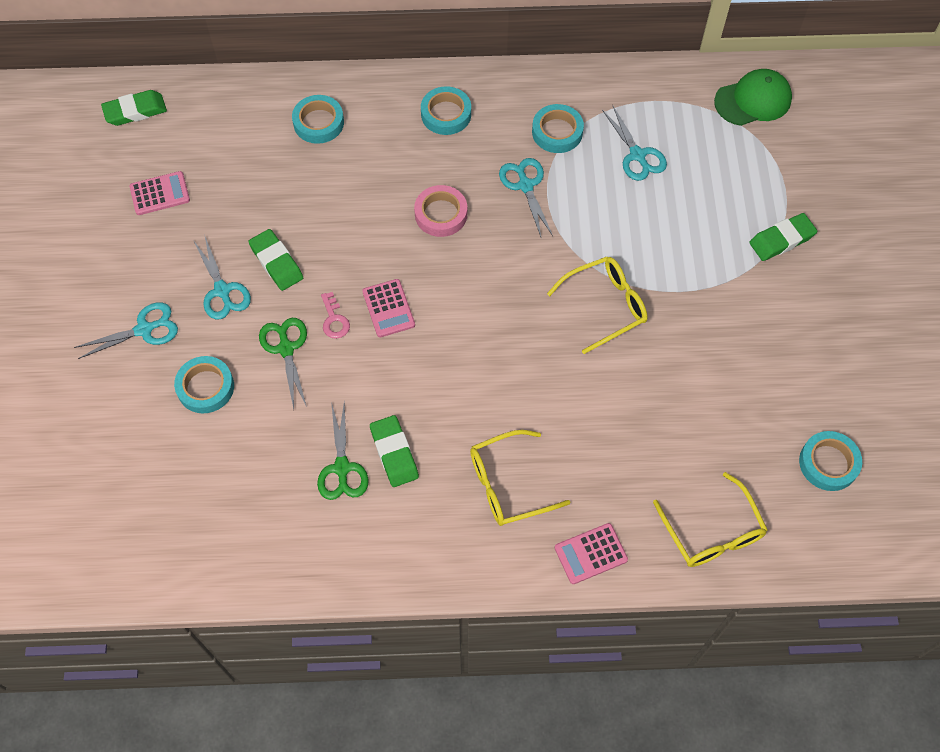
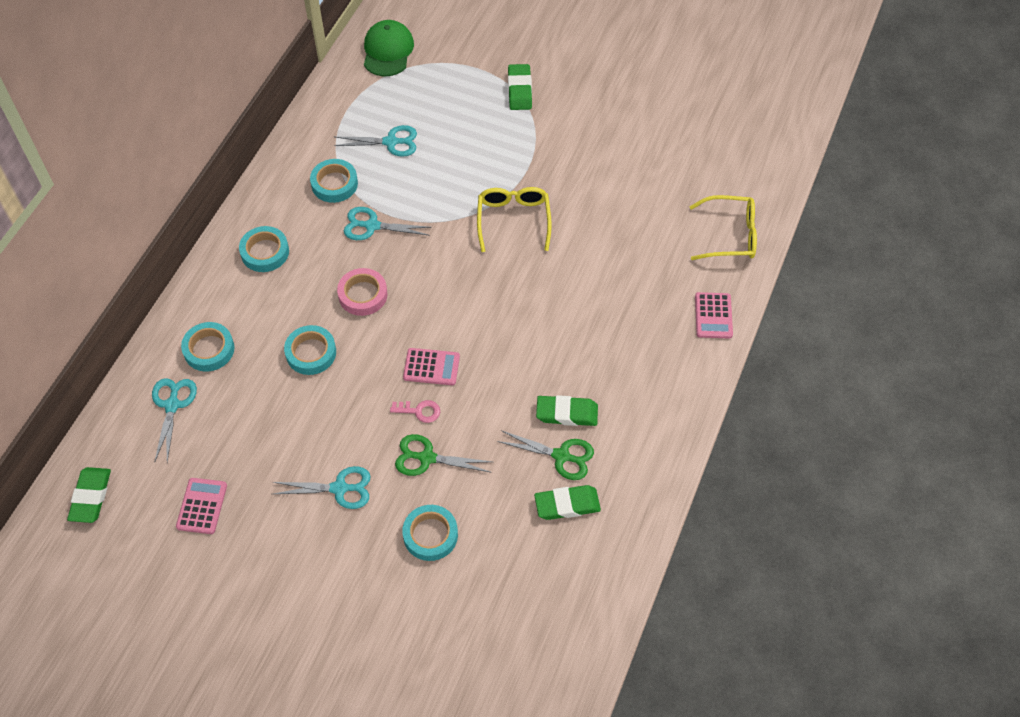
camera: 65 degrees left, 5 degrees down
(144, 329) = (343, 567): turquoise scissors -> turquoise scissors (172, 405)
(276, 262) = (336, 435): green eraser -> green eraser (567, 505)
(508, 484) = (632, 346): yellow glasses -> none
(828, 463) = (710, 146): turquoise tape -> turquoise tape (311, 353)

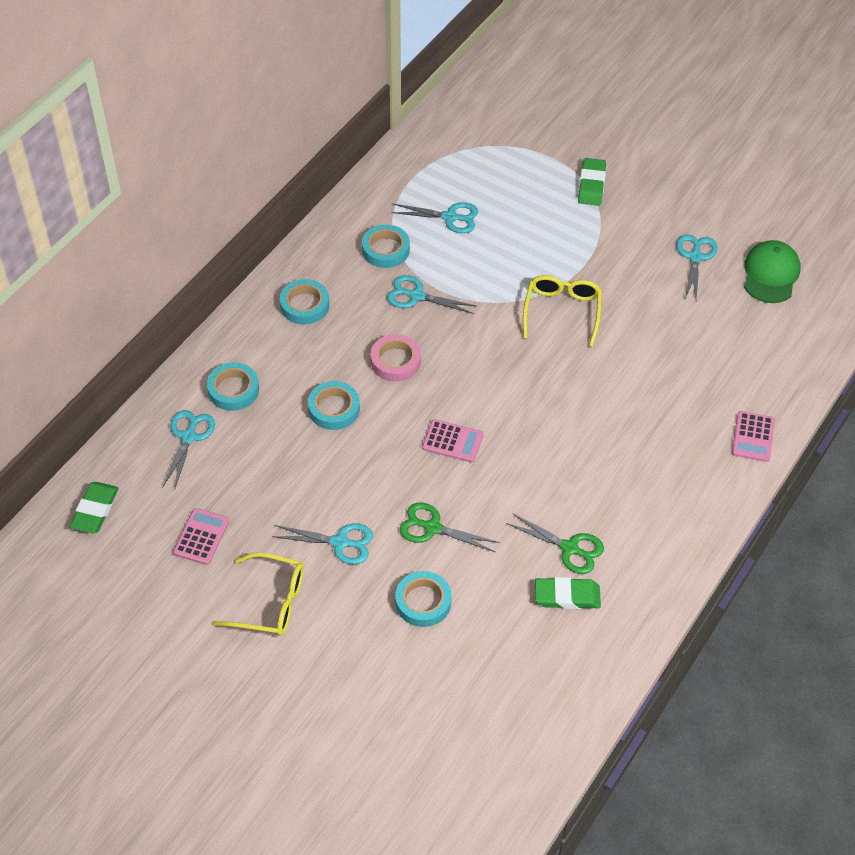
camera: 10 degrees right, 5 degrees down
(388, 51) = (462, 128): green cap -> green cap (770, 274)
(419, 411) = (433, 482): pink key -> none
(567, 413) = (583, 508): green eraser -> none
(629, 147) = (695, 257): none -> turquoise scissors
(730, 235) = (786, 360): yellow glasses -> yellow glasses (270, 602)

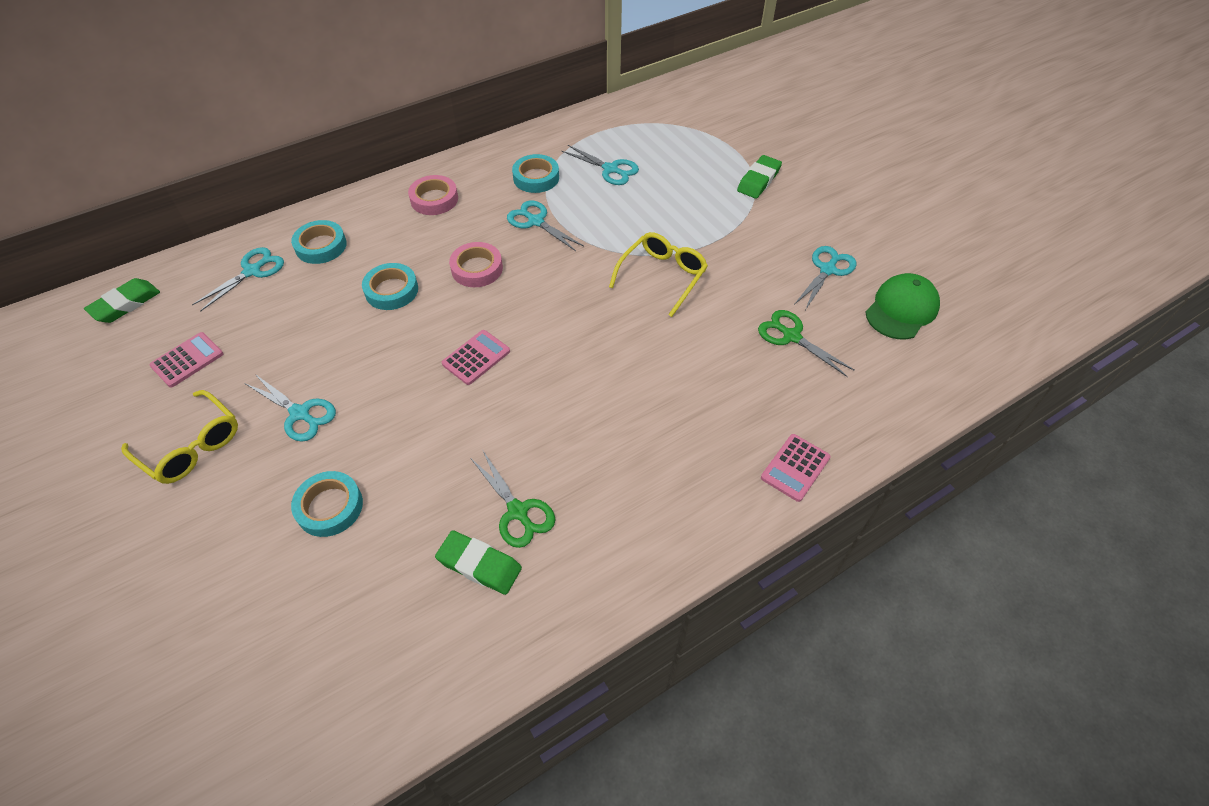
camera: 25 degrees right, 0 degrees up
(304, 305) = (434, 199): turquoise tape -> pink tape
(432, 528) = (396, 433): green scissors -> green scissors (791, 336)
(452, 441) = (476, 357): pink calculator -> pink calculator turned 90 degrees counterclockwise

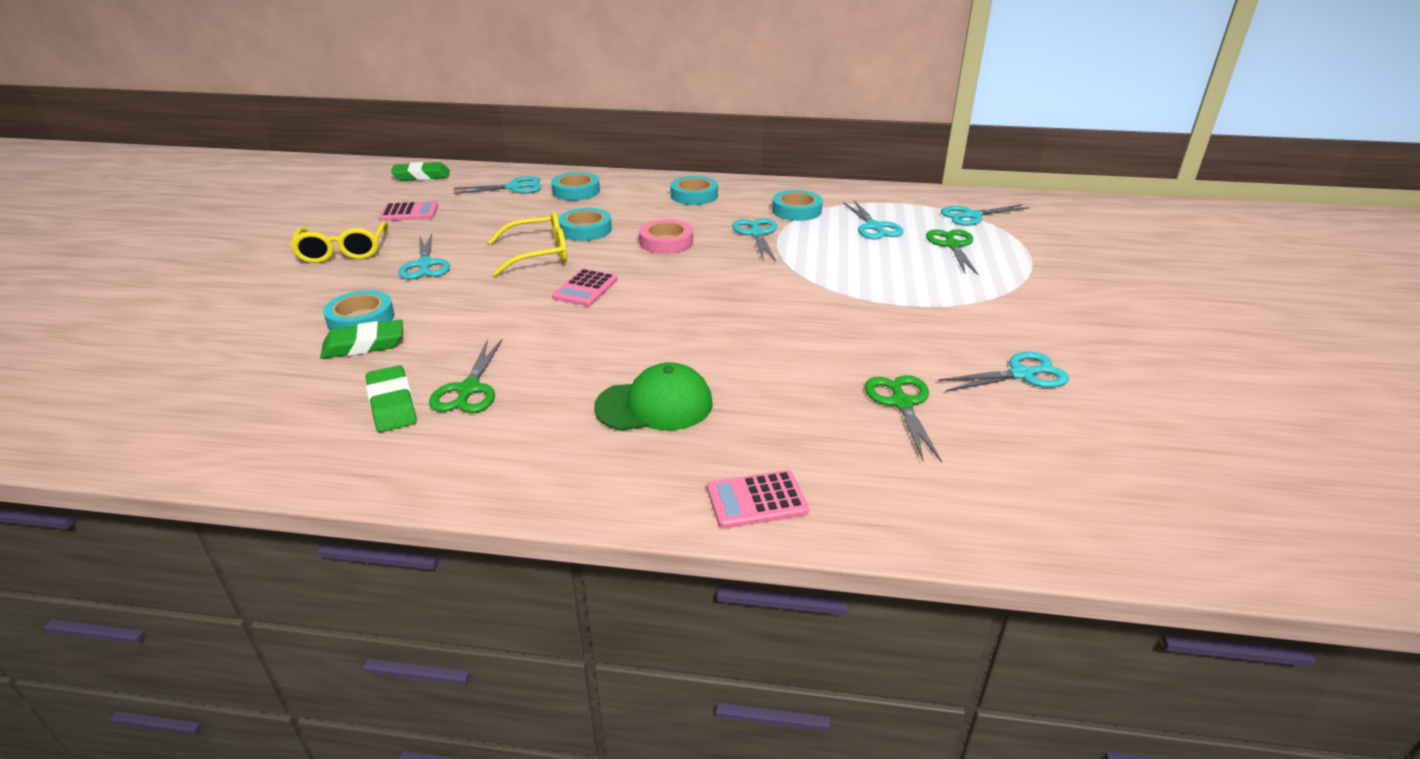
camera: 40 degrees right, 20 degrees down
(434, 199) = (694, 195): pink tape -> turquoise tape
(476, 357) = (585, 289): pink calculator -> pink calculator turned 120 degrees clockwise
(662, 123) = (972, 216): none -> turquoise scissors
(662, 276) = (822, 307): yellow glasses -> yellow glasses (539, 254)
(680, 163) = (952, 245): none -> green scissors
(758, 180) = (1028, 284): green eraser -> green eraser (364, 345)
(901, 309) = (1081, 445): green cap -> green cap (655, 405)

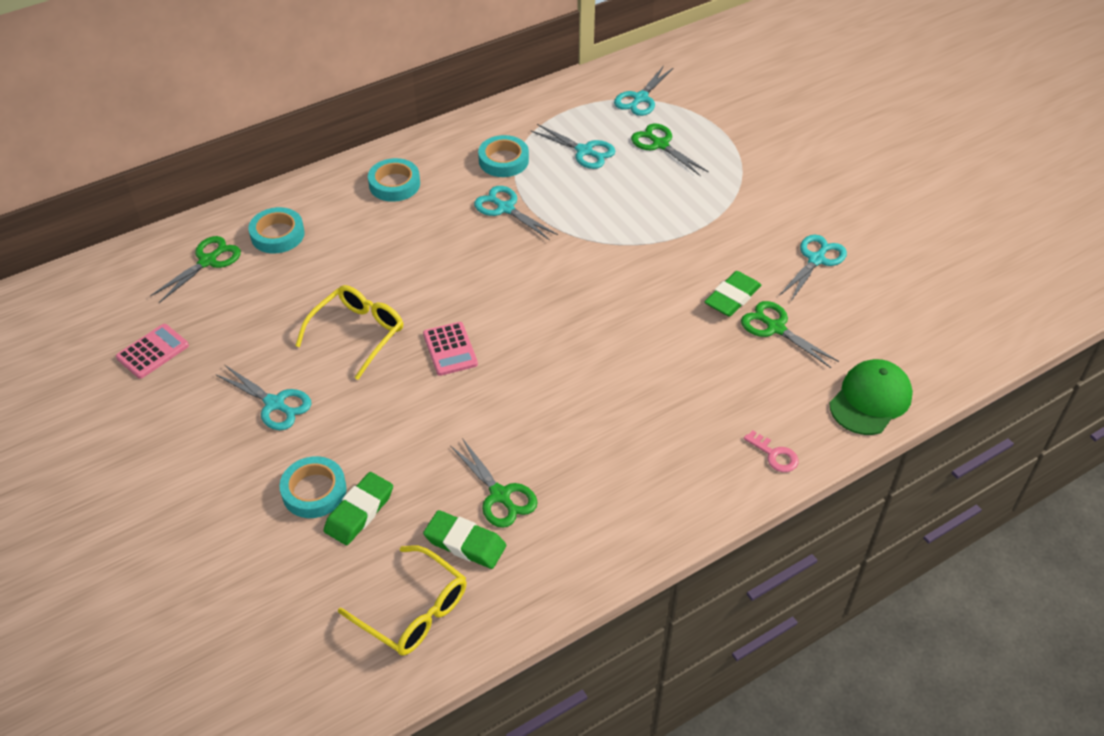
camera: 40 degrees left, 15 degrees up
(343, 251) = (169, 435): yellow glasses -> yellow glasses (413, 611)
(421, 176) = (80, 295): green eraser -> green eraser (732, 298)
(514, 187) = (208, 261): turquoise scissors -> green scissors
(585, 230) = (357, 281): turquoise tape -> none
(655, 405) = (638, 425): green cap -> green cap (870, 400)
(666, 242) = (445, 258): pink tape -> none
(756, 500) = (774, 455): pink calculator -> pink key

